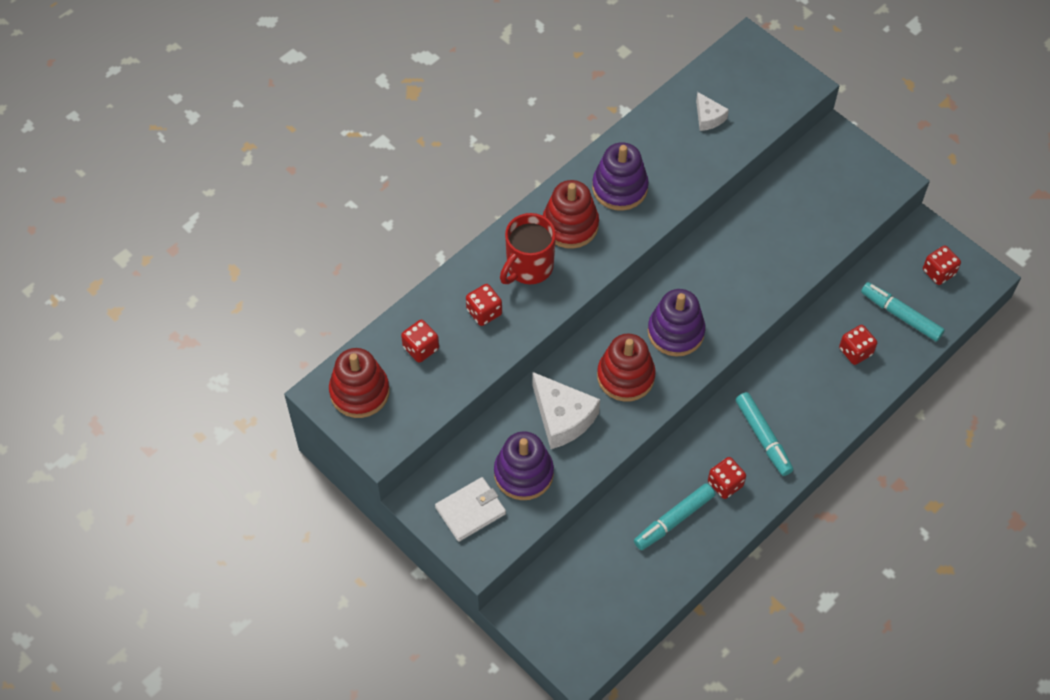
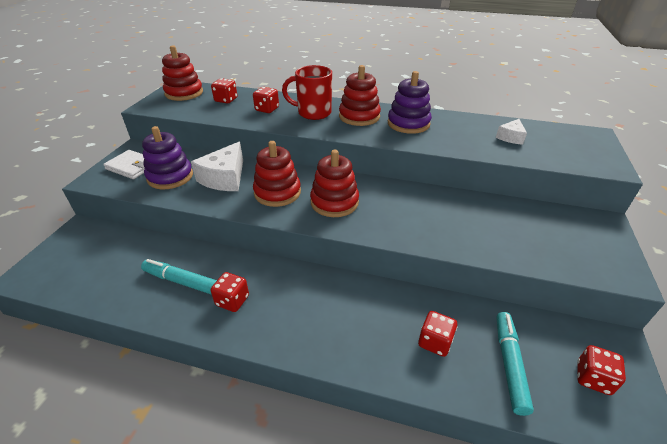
camera: 60 degrees right, 20 degrees down
(675, 332) = (334, 202): purple stacking toy -> red stacking toy
(763, 437) = (294, 308): turquoise marker -> none

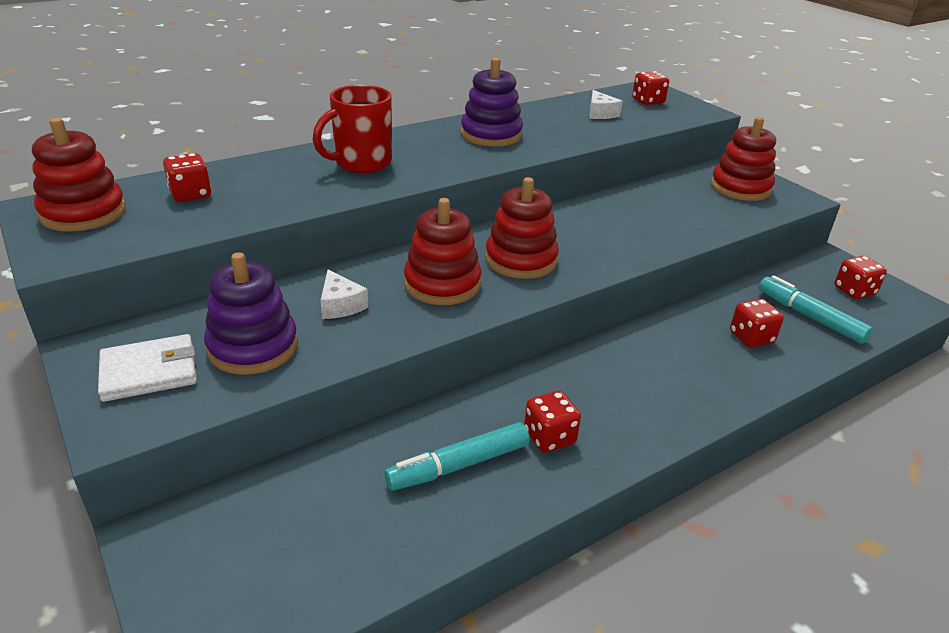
camera: 50 degrees left, 5 degrees down
(224, 178) = (340, 305): white cheese -> white cheese, size x0.55
(267, 109) = (287, 182): red dice -> red dice (648, 101)
(359, 116) = (425, 147): red stacking toy -> red stacking toy (740, 188)

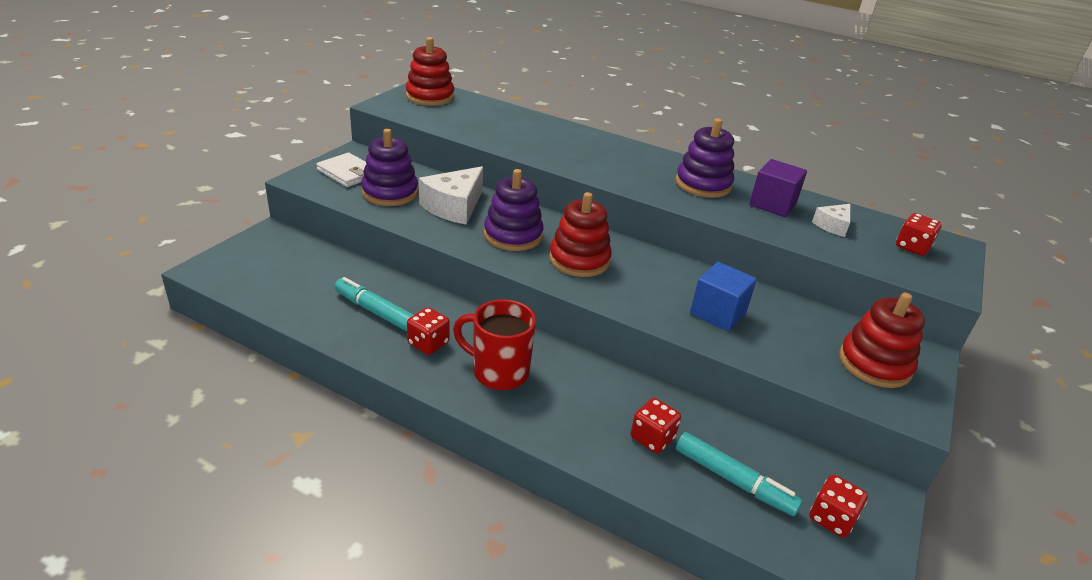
camera: 60 degrees right, 0 degrees up
(190, 194) = (479, 114): red dice -> none
(340, 305) = (454, 207): white cheese -> white cheese, size x1.83
(361, 163) = (584, 149): red mug -> red mug (498, 372)
(442, 284) = (513, 235): red stacking toy -> purple stacking toy
(549, 121) = (772, 204): none -> purple cube
(649, 222) = (717, 313): none -> blue cube
(809, 317) = (733, 480): turquoise marker -> turquoise marker turned 105 degrees clockwise

